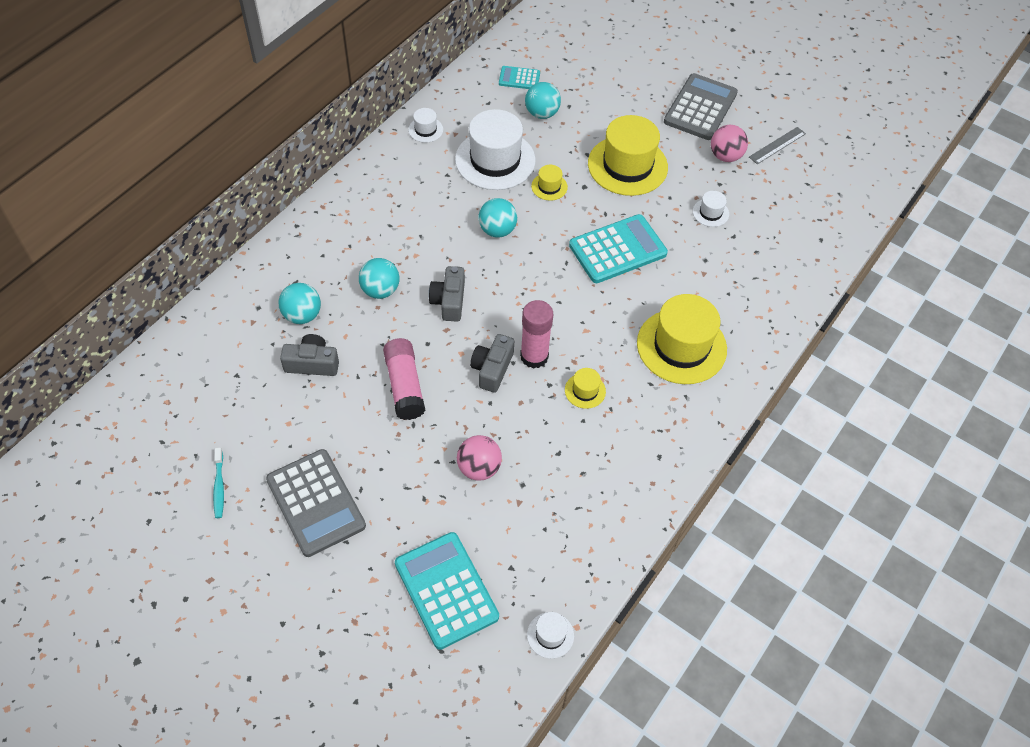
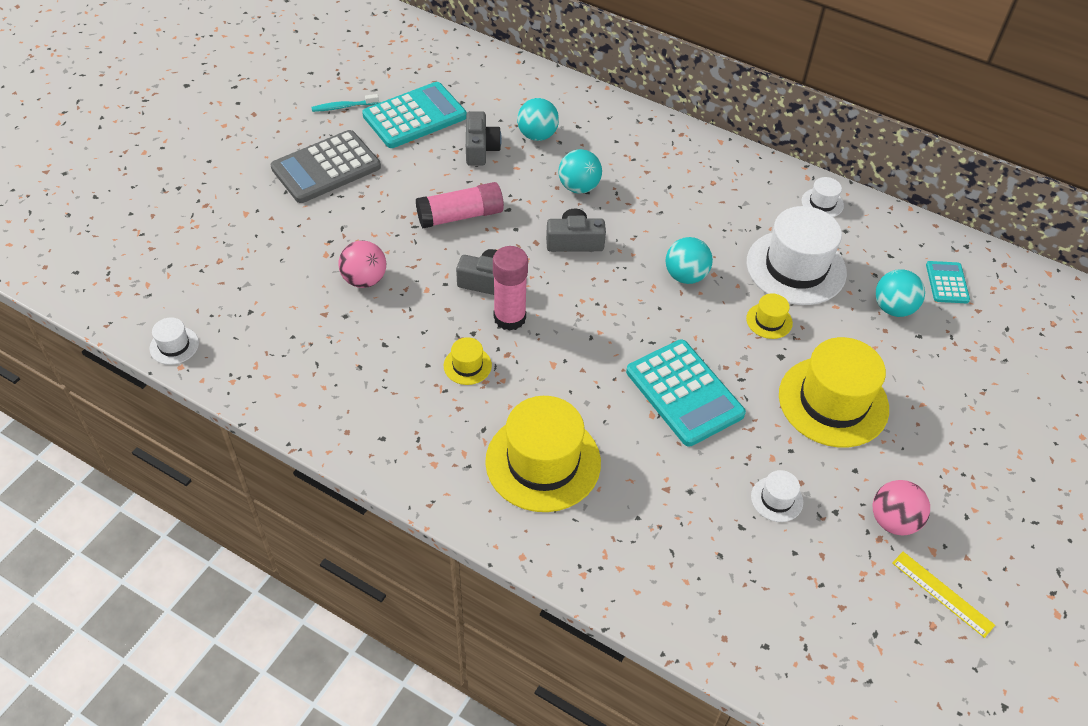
camera: 85 degrees right, 5 degrees down
(446, 590) = (230, 264): turquoise calculator -> turquoise calculator (415, 116)
(700, 108) = (981, 490): grey calculator -> none
(777, 145) = (942, 594): grey ruler -> yellow ruler

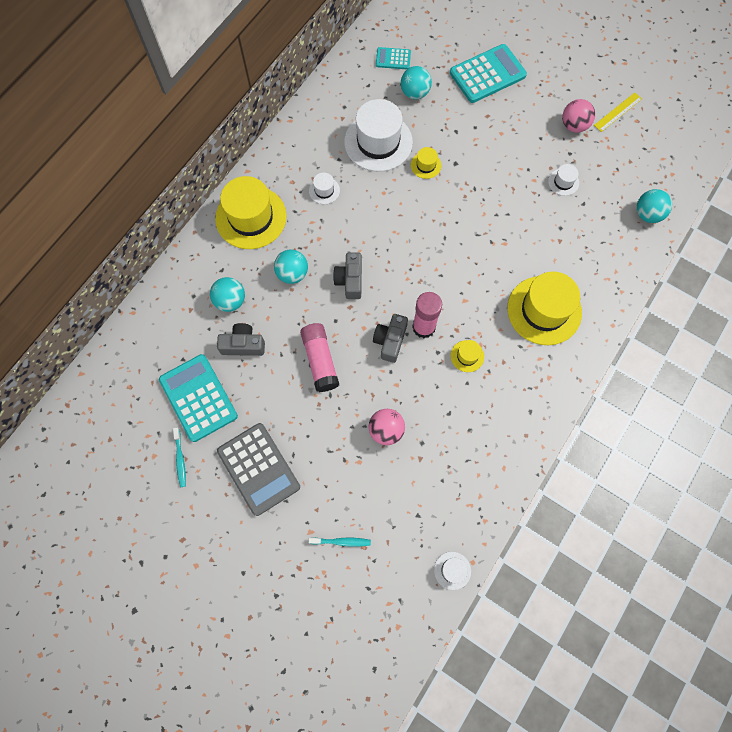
camera: 85 degrees left, 20 degrees up
(229, 240) = (341, 541): none -> turquoise toothbrush
(684, 393) = (487, 223): turquoise calculator -> turquoise calculator (487, 74)
(685, 276) = (385, 210): turquoise ball -> turquoise ball (647, 214)
(822, 203) = (317, 116): white hat -> white hat (324, 190)
(833, 402) = (491, 140): yellow hat -> yellow hat (251, 217)

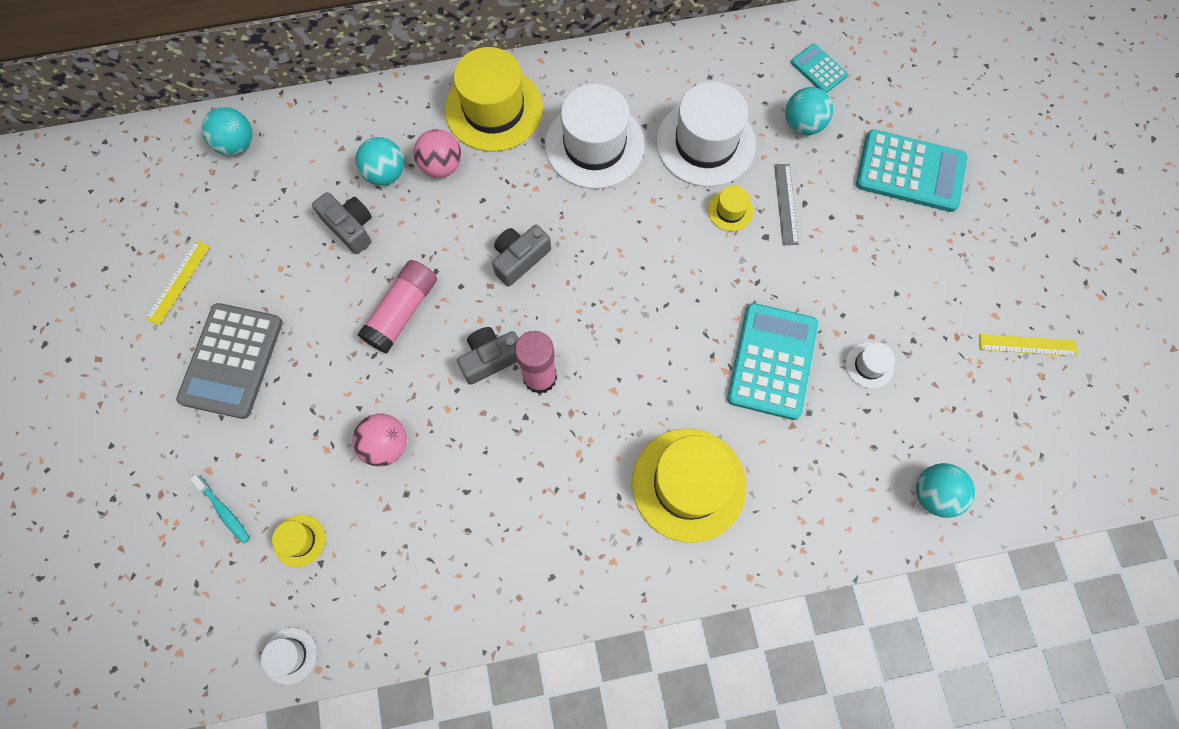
camera: 45 degrees right, 0 degrees up
(180, 459) = (178, 282): turquoise toothbrush -> yellow ruler
(198, 398) = (256, 239): turquoise calculator -> turquoise calculator (772, 361)
(292, 273) = (471, 200): turquoise ball -> turquoise ball (237, 144)
(324, 190) = (594, 145): white hat -> white hat, size x2.25
(448, 139) = (786, 204): none -> grey ruler
(467, 356) = (551, 451): yellow hat -> yellow hat (299, 540)
(574, 125) = (953, 314): pink ball -> pink ball (441, 166)

